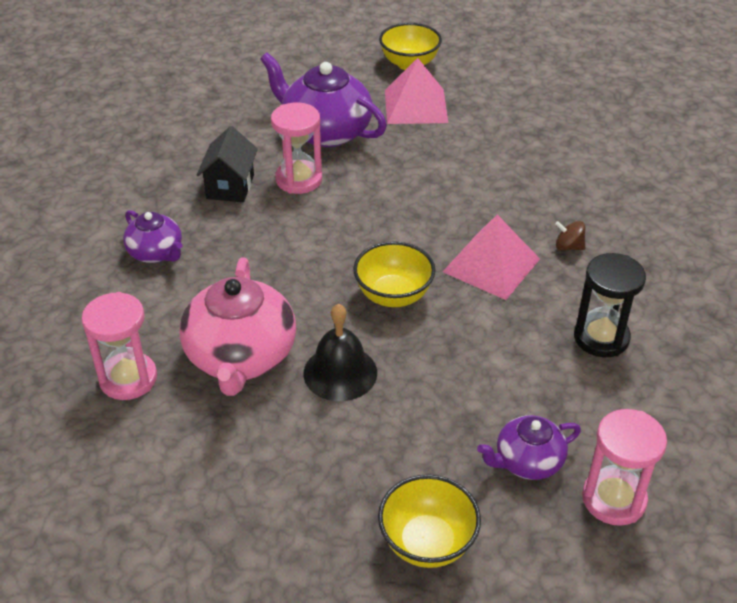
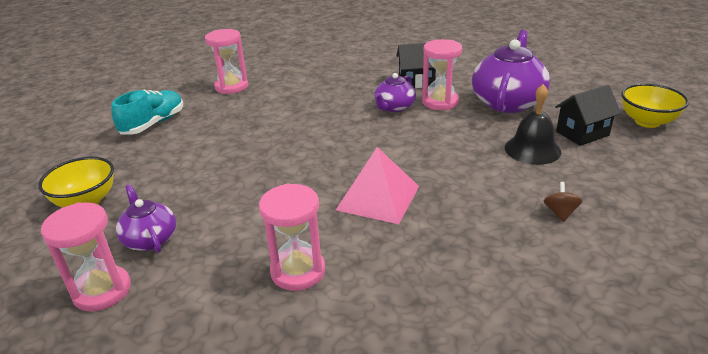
camera: 80 degrees right, 10 degrees down
(156, 253) = (339, 73): purple teapot -> purple teapot (394, 107)
(217, 479) = (153, 124): none -> turquoise shoe
(241, 357) = (252, 113): pink teapot -> none
(340, 372) = (241, 148): black bell -> black bell (532, 149)
(393, 295) = (324, 157): yellow bowl -> none
(415, 106) = (582, 133): pink pyramid -> black house
(568, 247) = (424, 240): brown spinning top -> brown spinning top (560, 213)
(601, 338) = (298, 271): black hourglass -> pink hourglass

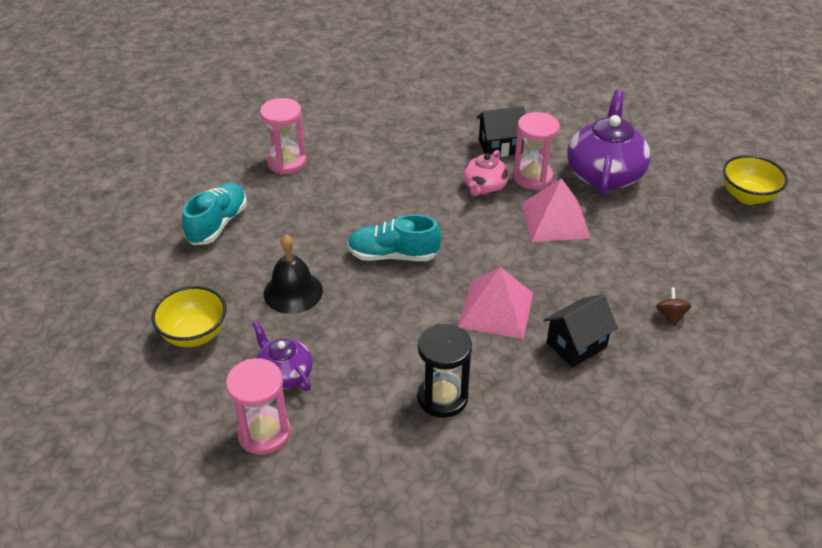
camera: 10 degrees left, 10 degrees up
(295, 151) = (393, 255): none -> turquoise shoe
(298, 271) = (442, 397): pink hourglass -> black hourglass
(394, 107) = (484, 187): purple teapot -> pink teapot
(454, 132) = (555, 220): none -> pink pyramid
(532, 149) = (637, 239): black bell -> black bell (293, 292)
(582, 133) = (684, 215): black house -> black house (576, 345)

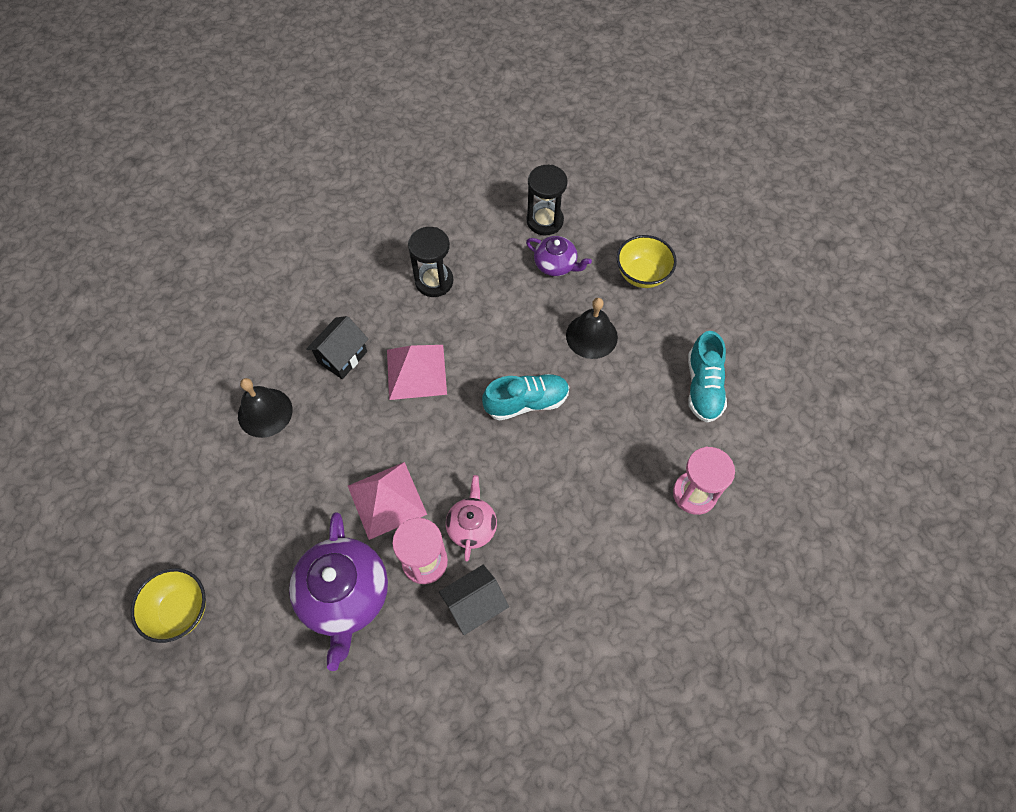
camera: 160 degrees right, 20 degrees up
(264, 433) = (545, 221): pink hourglass -> black hourglass
(670, 315) = (265, 412): brown spinning top -> black bell

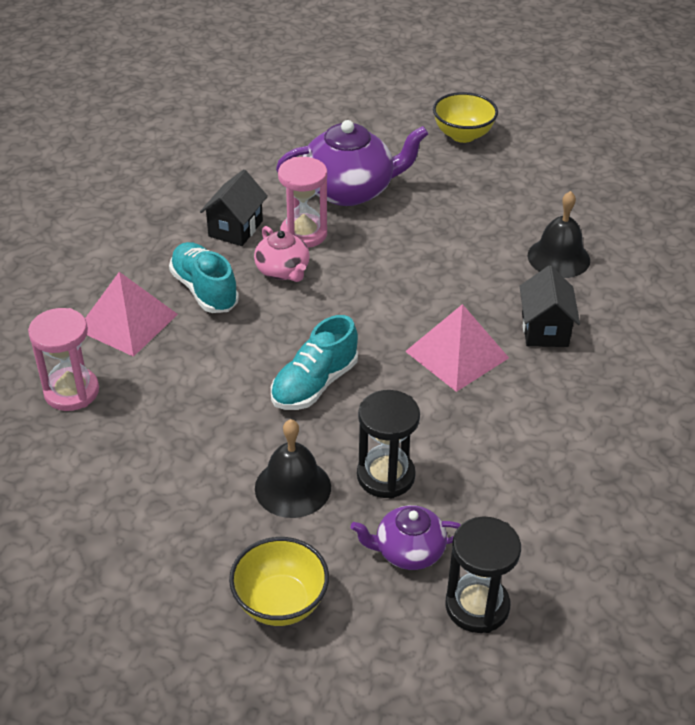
camera: 145 degrees right, 20 degrees down
(345, 595) = (349, 190): purple teapot -> purple teapot turned 120 degrees clockwise
(387, 500) = (377, 254): pink pyramid -> pink pyramid (127, 322)
(434, 281) = (536, 449): black hourglass -> black hourglass (385, 476)
(703, 387) = (114, 500): turquoise shoe -> turquoise shoe (204, 290)

